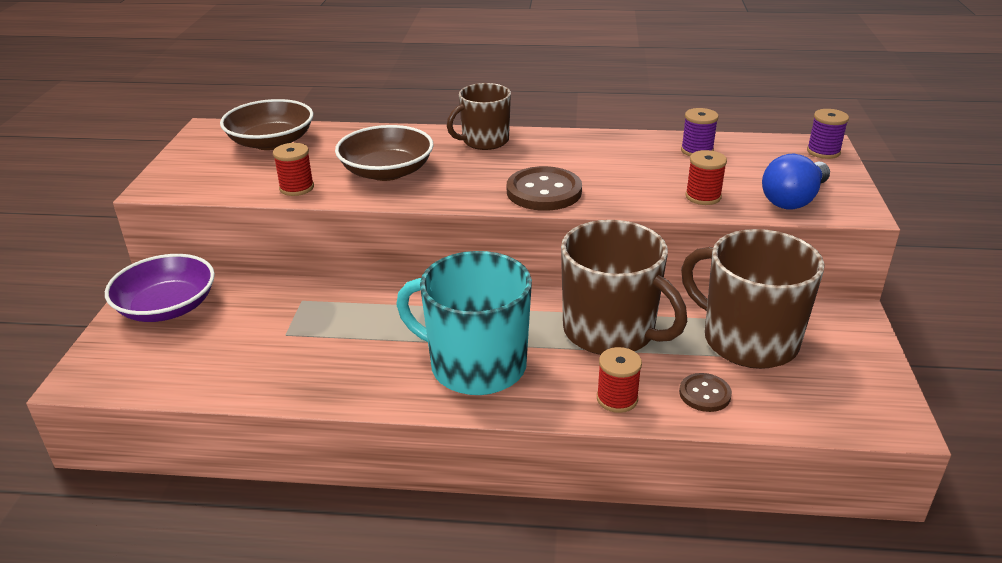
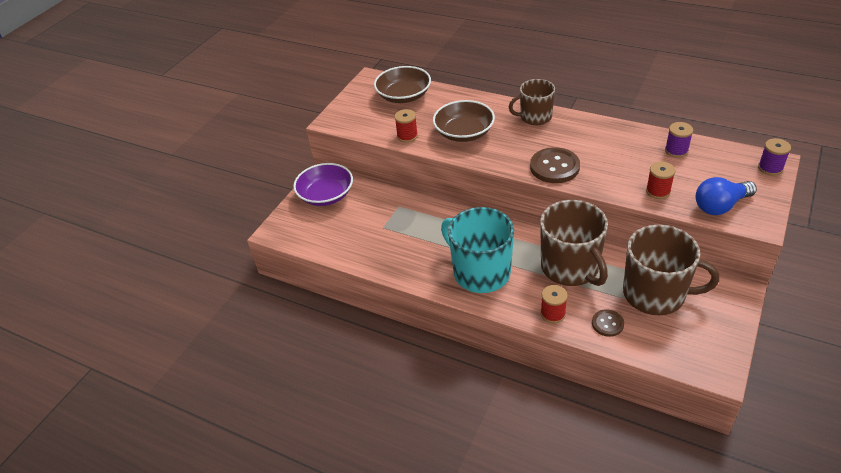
camera: 25 degrees right, 10 degrees up
(748, 340) = (655, 294): brown mug -> brown mug turned 135 degrees clockwise

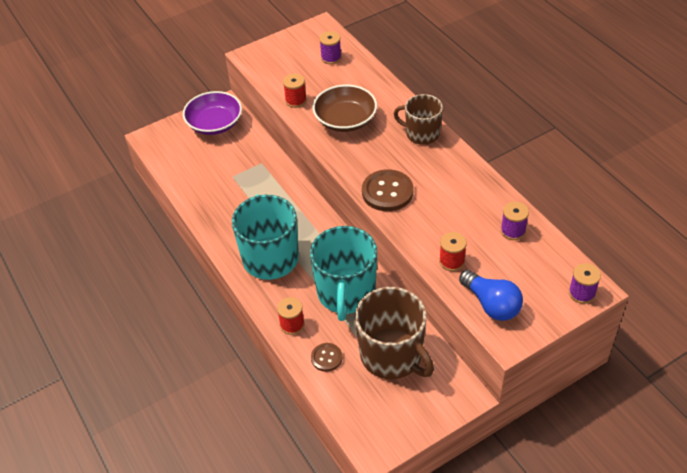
camera: 30 degrees right, 5 degrees up
(404, 96) = (331, 58): brown bowl -> purple spool
(570, 268) = (346, 293): brown mug -> turquoise mug
(720, 206) = (491, 304): blue light bulb -> blue light bulb turned 135 degrees counterclockwise

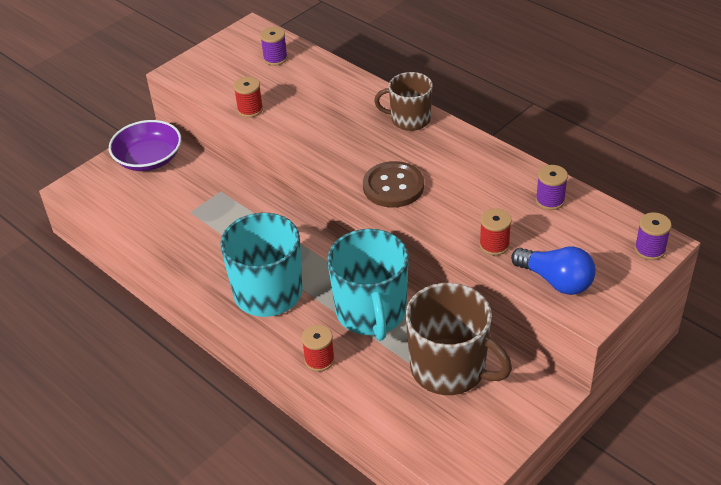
camera: 15 degrees left, 5 degrees down
(326, 358) = (373, 388): brown button -> none
(345, 120) = (316, 120): brown bowl -> none

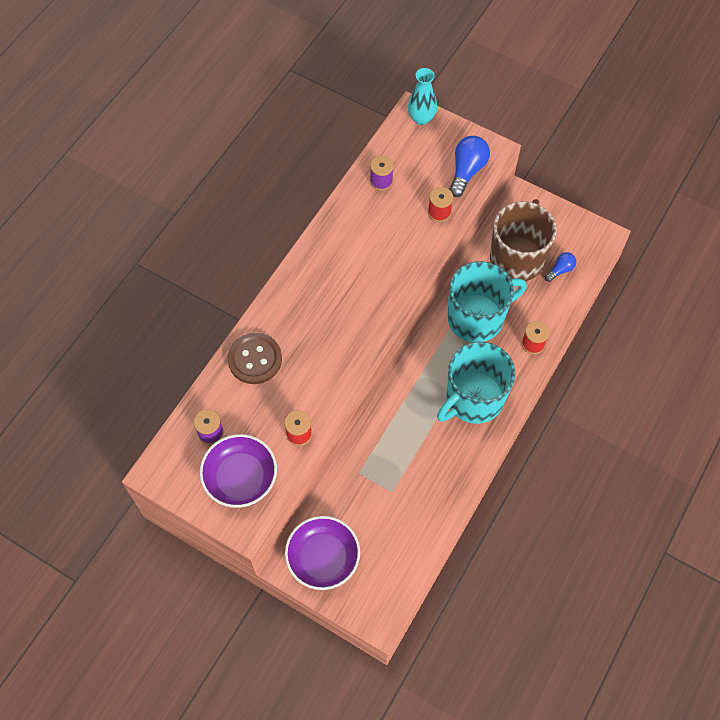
camera: 105 degrees left, 20 degrees up
(223, 72) = (240, 477): none -> purple bowl
(393, 186) = (386, 291): brown button -> brown button (255, 359)
(409, 119) = (294, 294): brown mug -> none
(421, 412) = (560, 270): none -> blue light bulb
(650, 249) = (421, 118): purple spool -> turquoise vase

